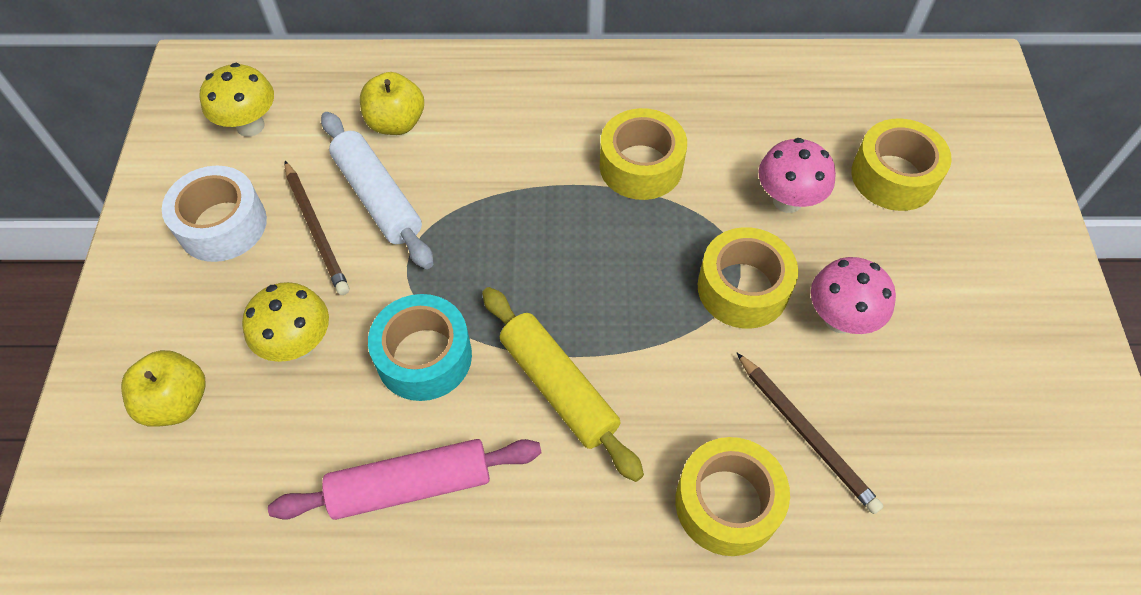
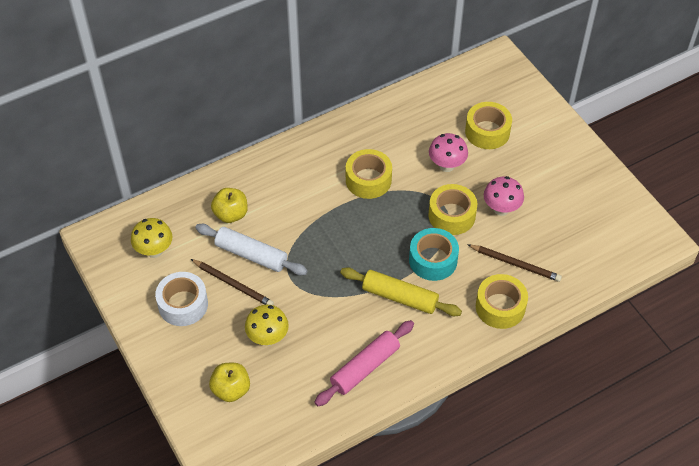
camera: 30 degrees left, 5 degrees down
(424, 356) = (330, 314): turquoise tape -> turquoise tape (433, 260)

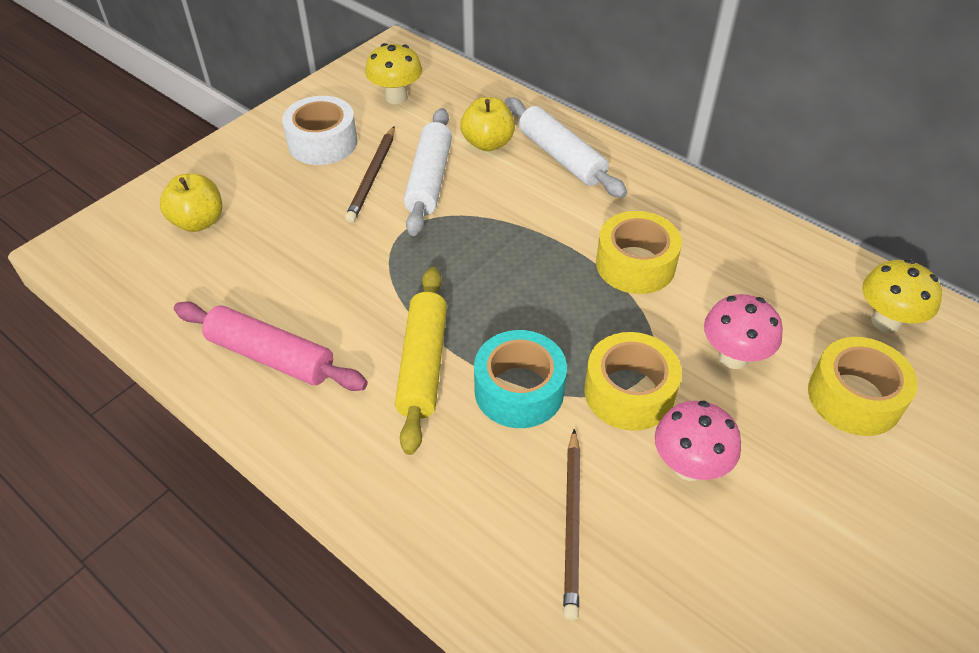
camera: 70 degrees right, 5 degrees down
(263, 181) = (561, 157): none -> white rolling pin
(268, 338) = (294, 234): yellow mushroom -> yellow mushroom (886, 321)
(500, 307) = (460, 523): yellow tape -> none

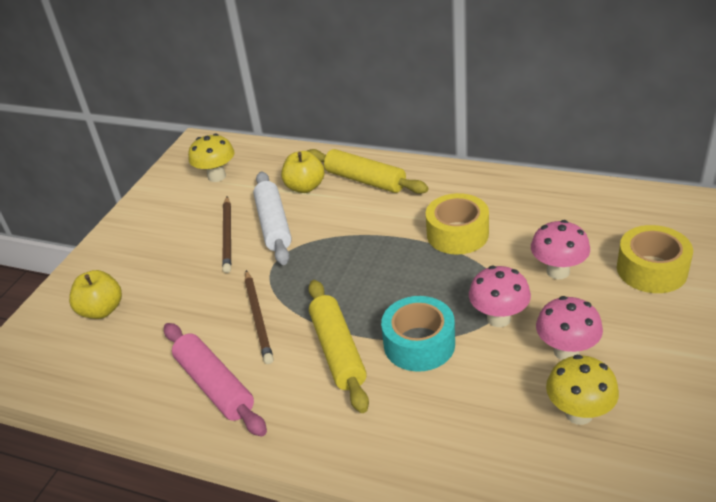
camera: 15 degrees left, 10 degrees down
(271, 356) = (214, 385): pink rolling pin -> pink rolling pin turned 45 degrees clockwise
(322, 142) = (174, 224): white tape -> none
(561, 157) = (365, 180): white rolling pin -> yellow rolling pin
(572, 524) = (506, 418): brown pencil -> brown pencil (258, 318)
(629, 392) = (499, 318): yellow tape -> pink mushroom
(886, 321) = (646, 216): yellow mushroom -> yellow mushroom (578, 413)

